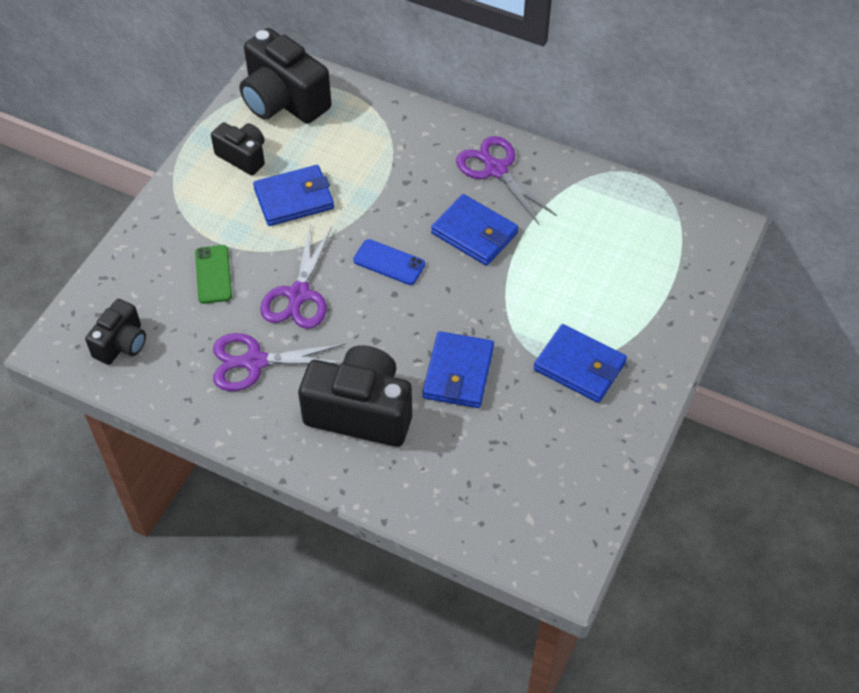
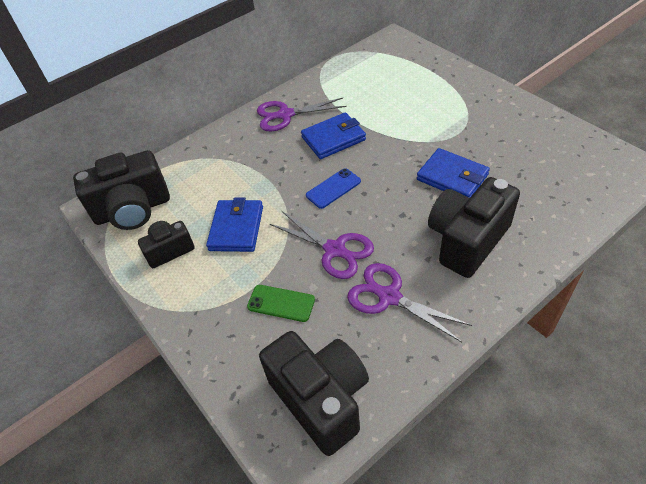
camera: 60 degrees left, 5 degrees down
(121, 344) = (321, 399): black camera -> black camera, size x1.78
(255, 362) = (389, 297): purple scissors -> purple scissors turned 105 degrees clockwise
(579, 366) = (470, 119): blue wallet -> none

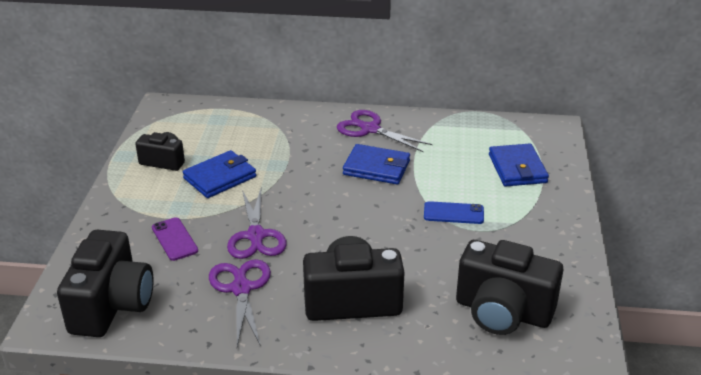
camera: 40 degrees right, 15 degrees down
(133, 210) = (181, 123): black camera -> black camera (502, 312)
(281, 303) = (174, 239): green phone -> purple phone
(333, 188) = (320, 199): blue phone -> blue phone (453, 213)
(452, 177) = (417, 255): blue wallet -> blue wallet (517, 168)

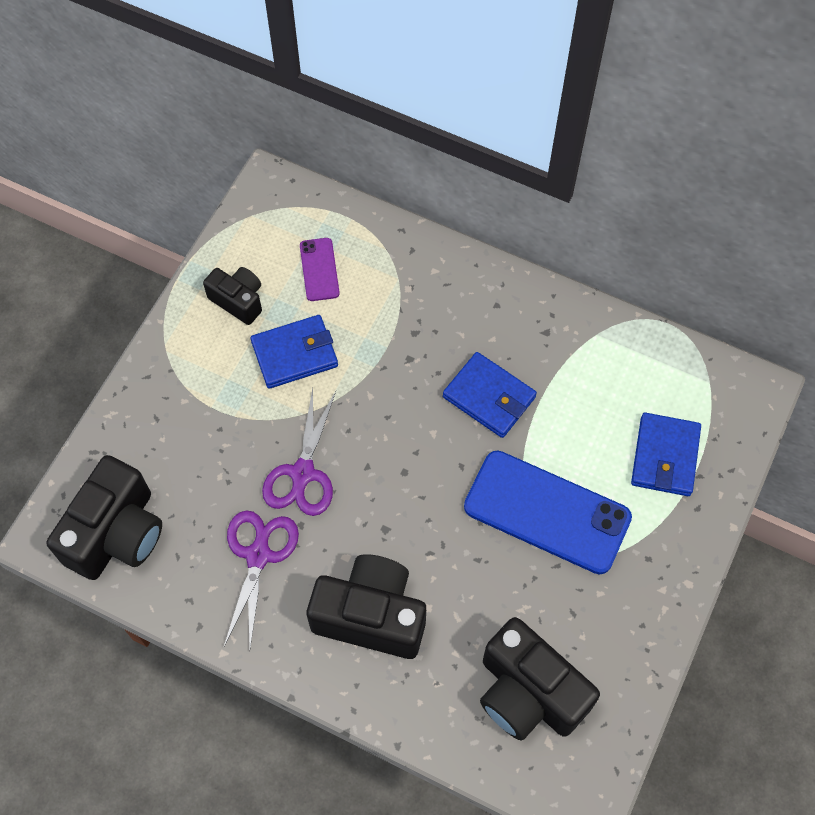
camera: 20 degrees right, 30 degrees up
(174, 239) = (211, 448): purple phone -> purple phone (319, 269)
(370, 129) = (512, 317): purple scissors -> none
(453, 213) = (547, 512): blue phone -> blue phone, size x2.11

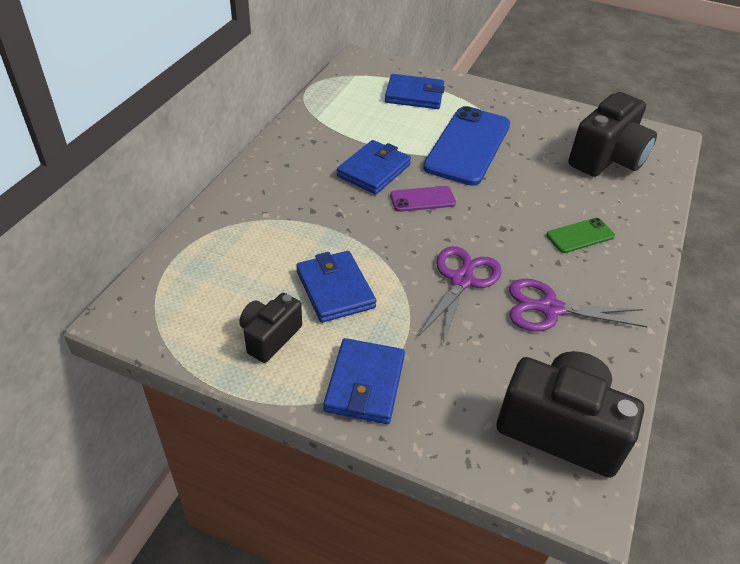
camera: 95 degrees left, 20 degrees down
(179, 376) = (365, 384): none -> blue wallet
(302, 473) = (461, 280): purple scissors -> purple scissors turned 75 degrees counterclockwise
(319, 269) = (238, 273): purple phone -> purple phone (422, 199)
(371, 616) = (580, 236): black camera -> green phone

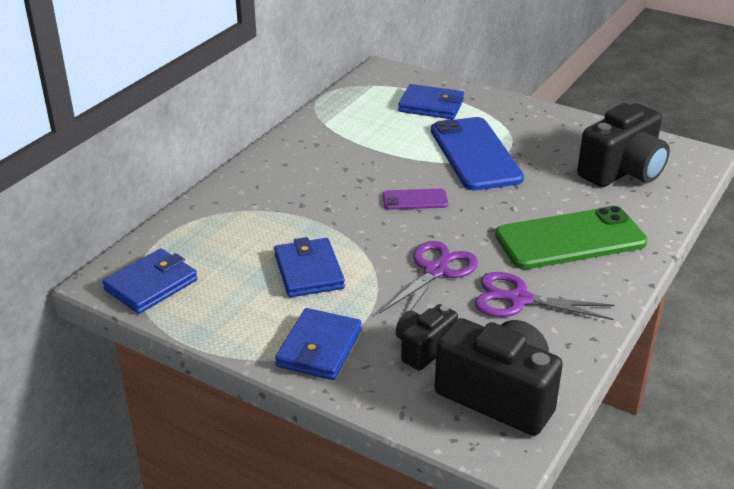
camera: 10 degrees right, 10 degrees down
(270, 337) = (238, 306): black camera -> black camera (424, 349)
(374, 170) = (371, 172): blue wallet -> blue wallet (151, 285)
(468, 146) = (475, 154): blue phone -> blue phone turned 45 degrees counterclockwise
(580, 236) = (570, 239): green phone -> green phone, size x2.11

